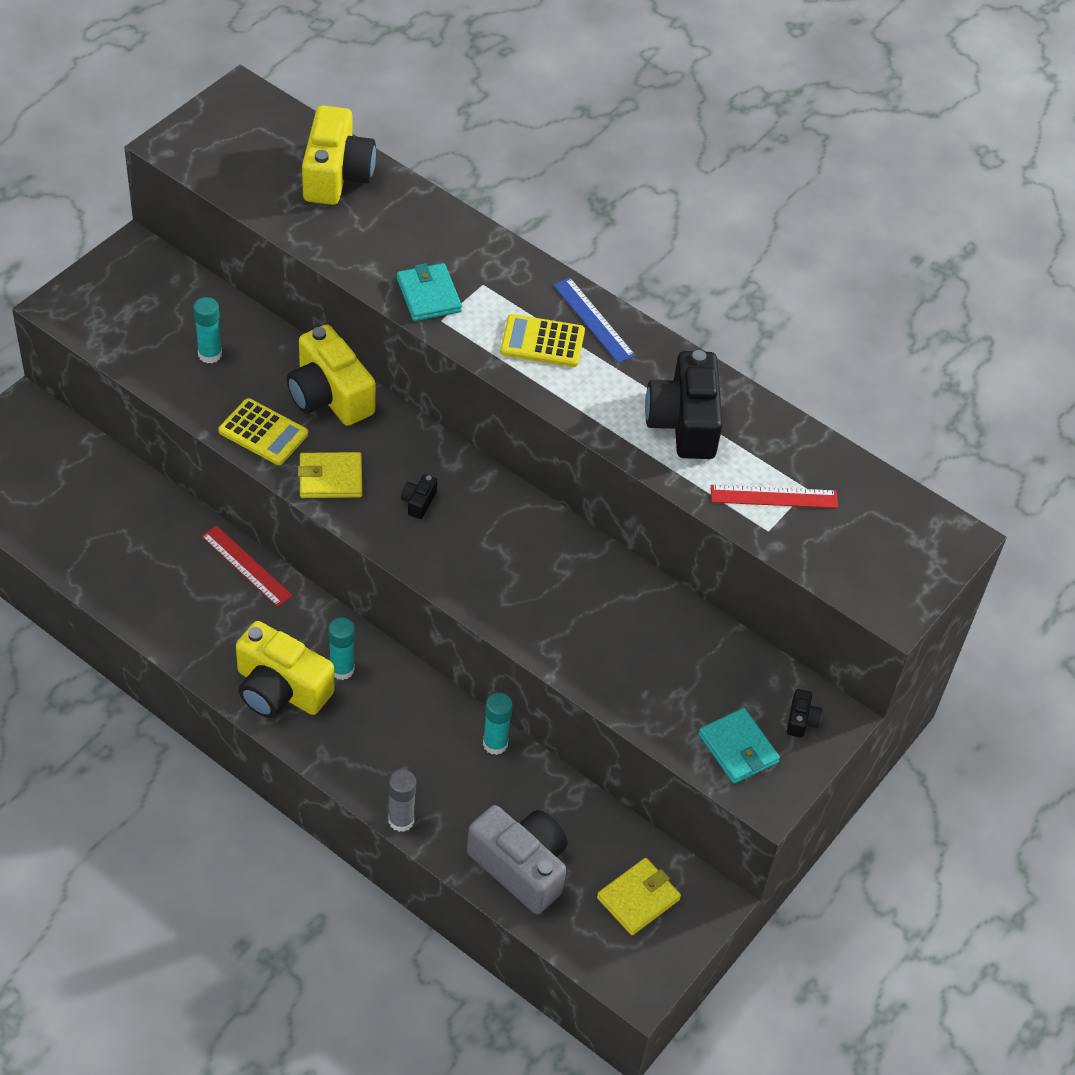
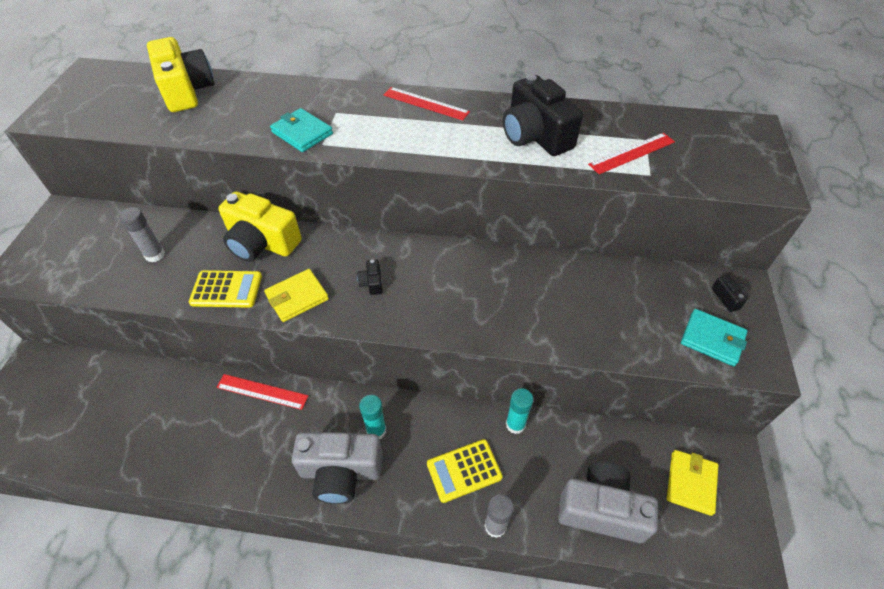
camera: 25 degrees left, 0 degrees up
(210, 354) = (155, 255): turquoise glue stick -> grey glue stick
(280, 689) = (341, 472): yellow camera -> grey camera
(542, 342) = (403, 128): yellow calculator -> yellow calculator (464, 470)
(593, 320) = (425, 103): blue ruler -> red ruler

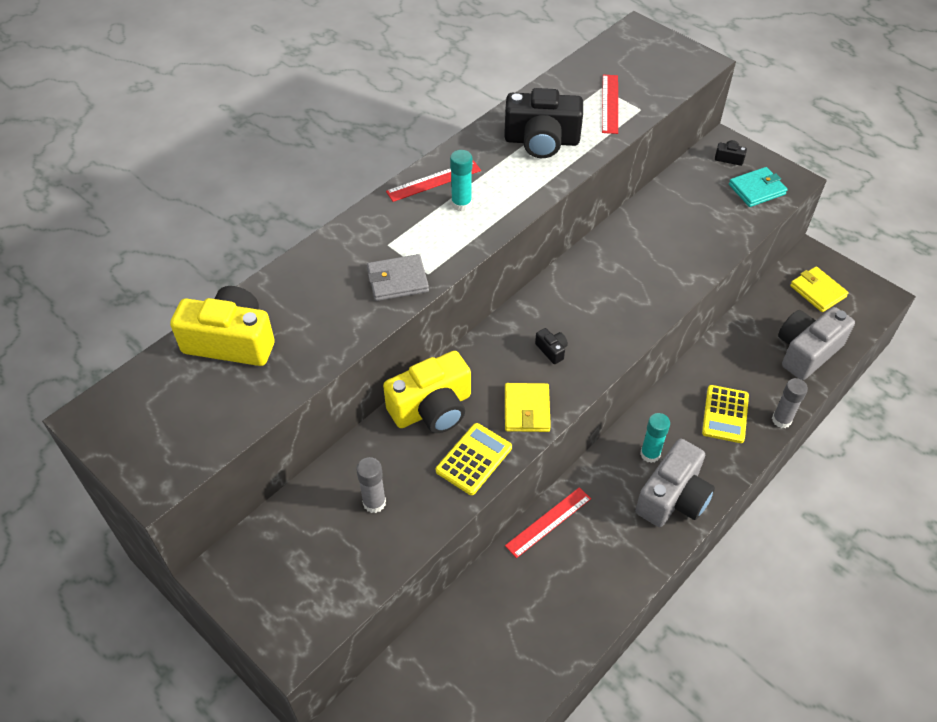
camera: 55 degrees left, 0 degrees up
(302, 133) = (397, 280): turquoise wallet -> grey wallet
(372, 283) = (551, 350): black camera -> black camera turned 150 degrees counterclockwise
(515, 424) = (707, 360): turquoise glue stick -> turquoise glue stick (461, 204)

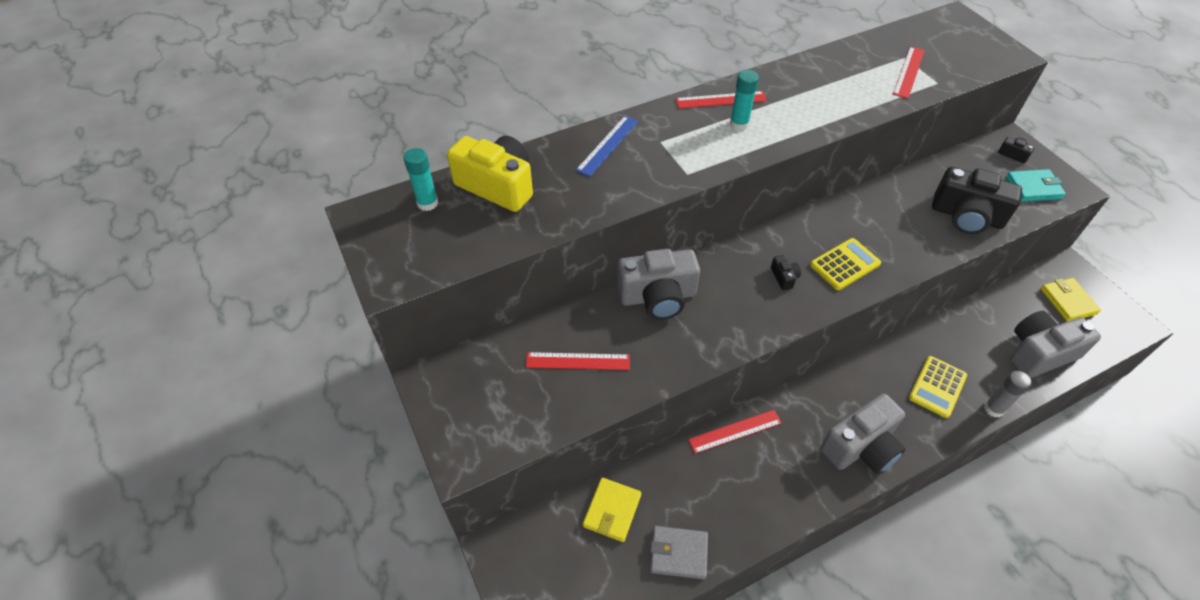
camera: 20 degrees right, 0 degrees up
(333, 263) = (608, 145): none -> blue ruler
(374, 503) = (578, 361): grey glue stick -> red ruler
(397, 280) = (658, 173): grey wallet -> grey wallet (678, 553)
(432, 408) = (657, 297): yellow camera -> grey camera
(474, 459) = (679, 351): yellow calculator -> yellow calculator (845, 264)
(526, 410) = (743, 322): yellow wallet -> yellow wallet (612, 511)
(541, 141) = (832, 89): black camera -> black camera (966, 216)
(650, 454) = (851, 401): turquoise glue stick -> turquoise glue stick (427, 203)

